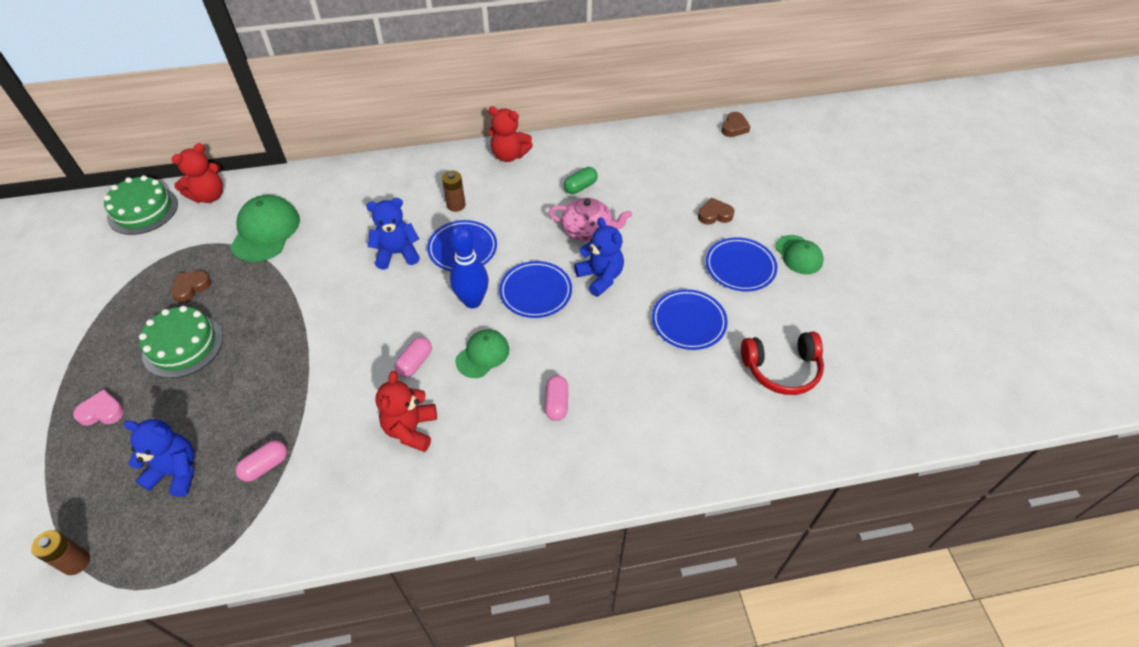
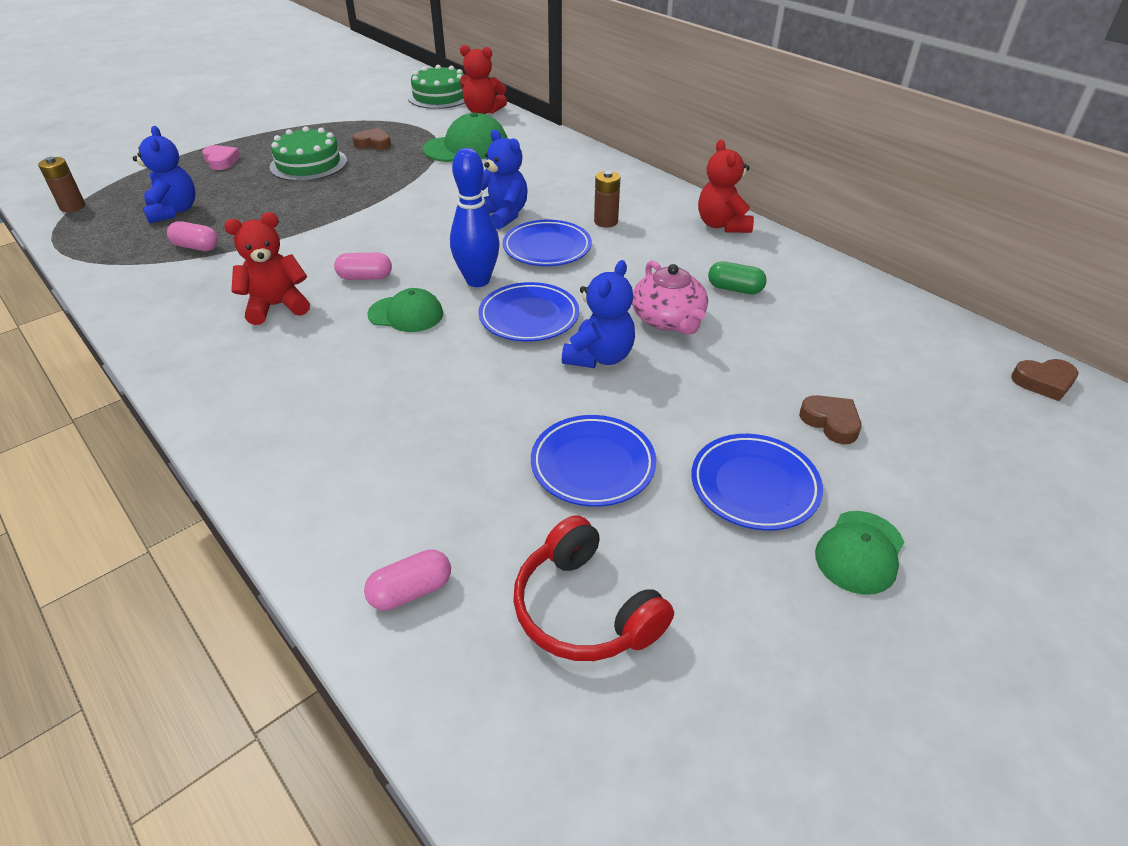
camera: 60 degrees right, 10 degrees down
(556, 403) = (369, 392): pink capsule -> pink capsule (411, 591)

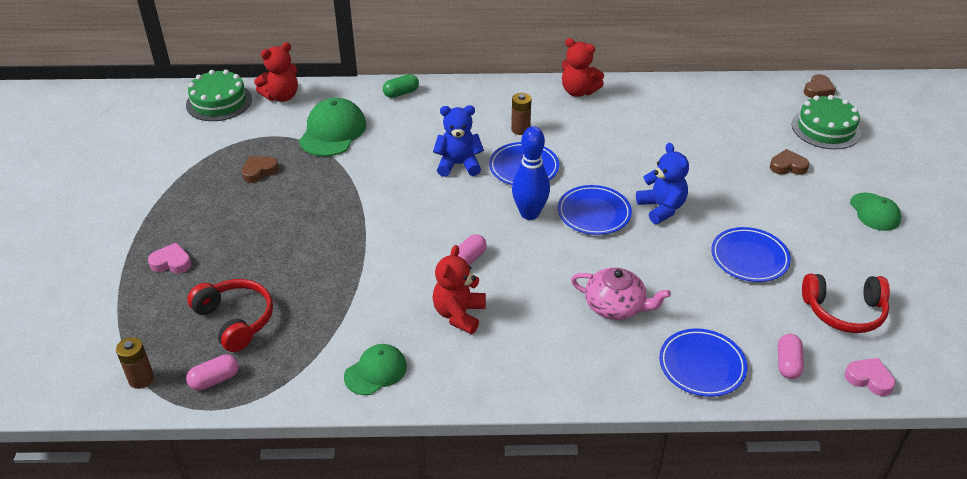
camera: 50 degrees left, 0 degrees up
(174, 211) = (235, 320): blue teddy bear -> red headphones
(196, 247) = (318, 326): pink capsule -> pink capsule (215, 380)
(308, 164) = (248, 218): green cake -> green cake (825, 128)
(406, 314) = (535, 261): green cap -> green cap (375, 371)
(455, 704) = (869, 379): none -> pink heart
(668, 320) = (653, 165): pink teapot -> pink teapot (616, 306)
(735, 289) = (649, 127): green capsule -> green capsule (401, 93)
(754, 486) = (810, 216): blue plate -> blue plate (702, 366)

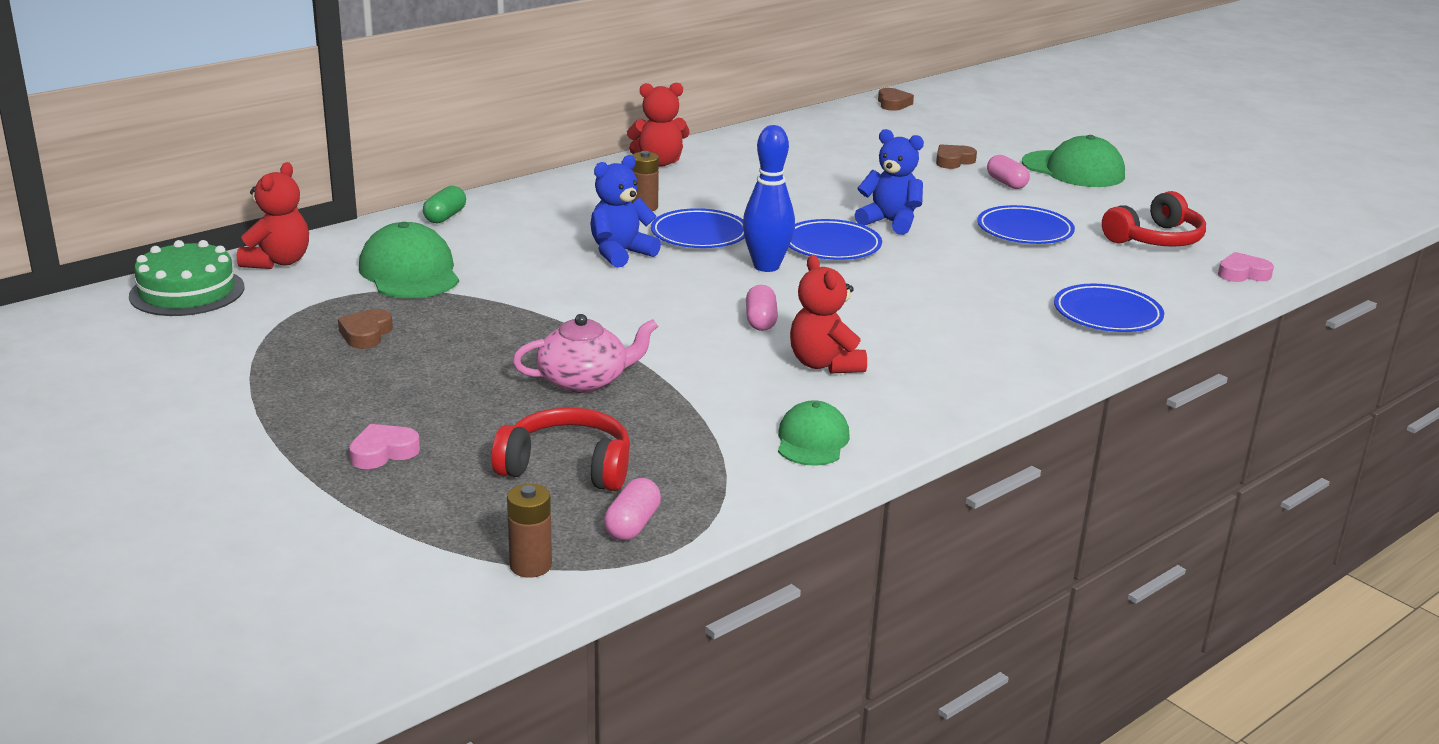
camera: 40 degrees left, 15 degrees down
(616, 306) = (966, 303): pink teapot -> pink teapot (584, 380)
(788, 363) = (1170, 287): pink capsule -> pink capsule (1006, 183)
(825, 128) = (943, 127): green cake -> none
(874, 212) = (1073, 170): green cap -> green cap, size x1.59

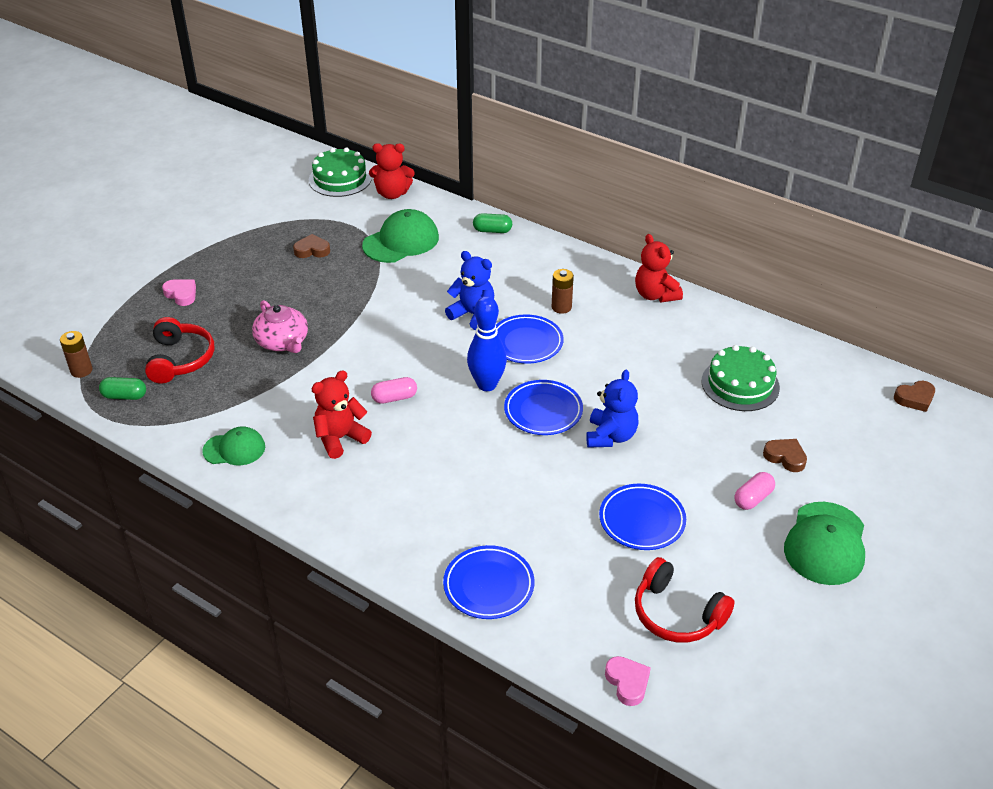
camera: 75 degrees right, 15 degrees up
(632, 525) = (124, 396): pink capsule -> green capsule
(836, 157) = (740, 384): none -> green cake

